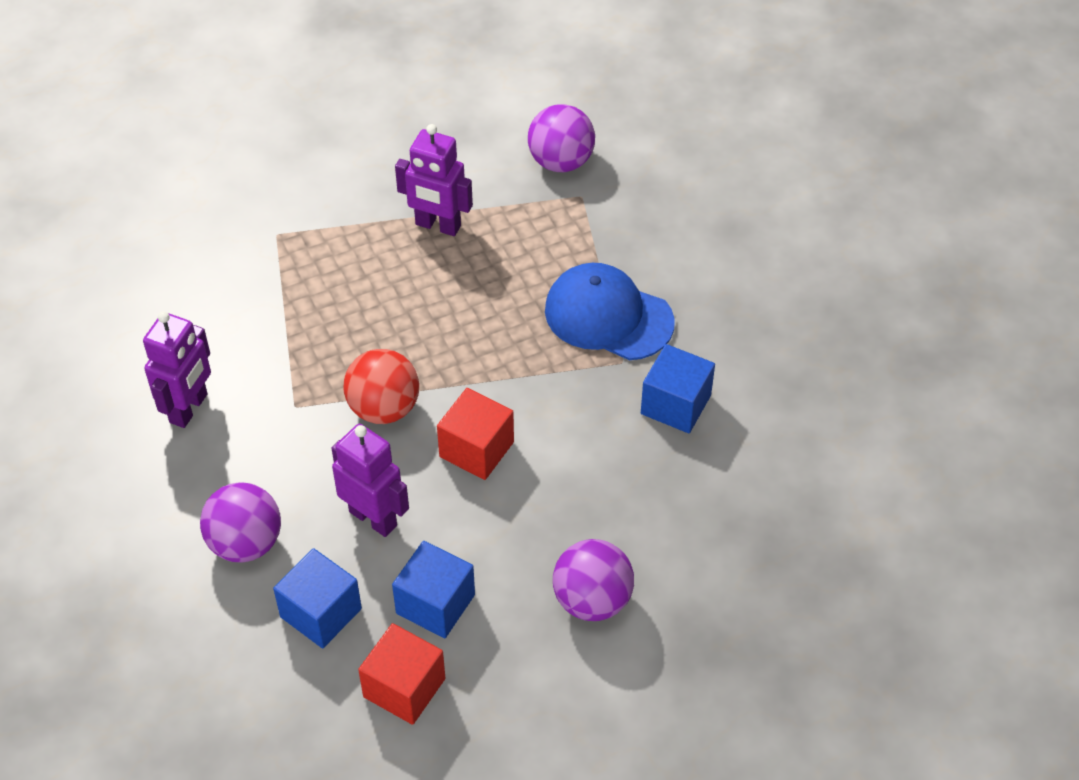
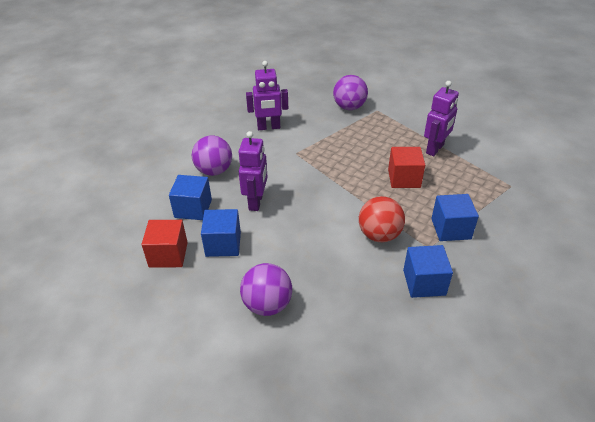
camera: 60 degrees right, 10 degrees down
(384, 408) = (318, 178): red ball -> red ball (379, 235)
(438, 225) = (435, 149): purple robot -> purple robot turned 135 degrees counterclockwise
(476, 449) = (323, 218): red cube -> red cube (404, 178)
(561, 161) = (521, 169): purple ball -> purple ball (349, 107)
(608, 316) = (451, 229): blue cap -> blue cube

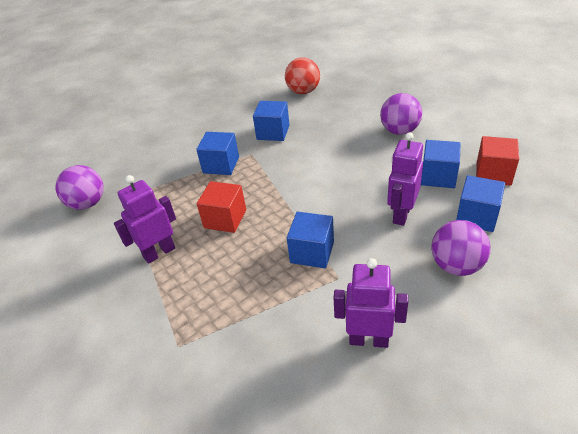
camera: 160 degrees left, 0 degrees up
(320, 165) = (312, 252): none -> blue cube
(349, 107) = (217, 363): purple ball -> purple ball (88, 203)
(379, 235) = (287, 167): red ball -> red ball (303, 91)

